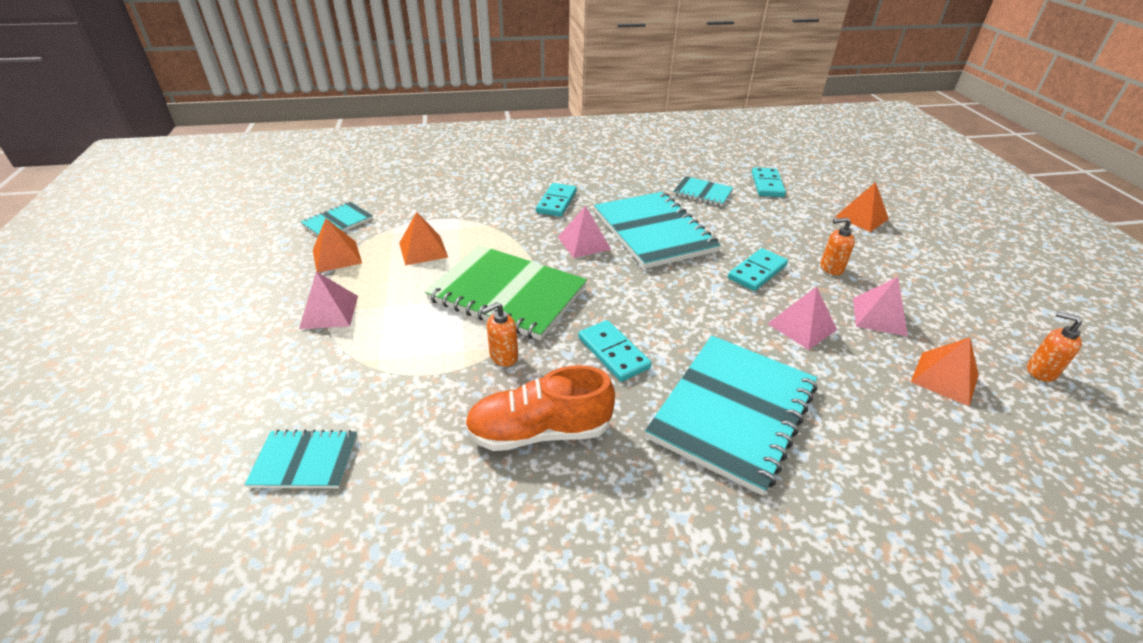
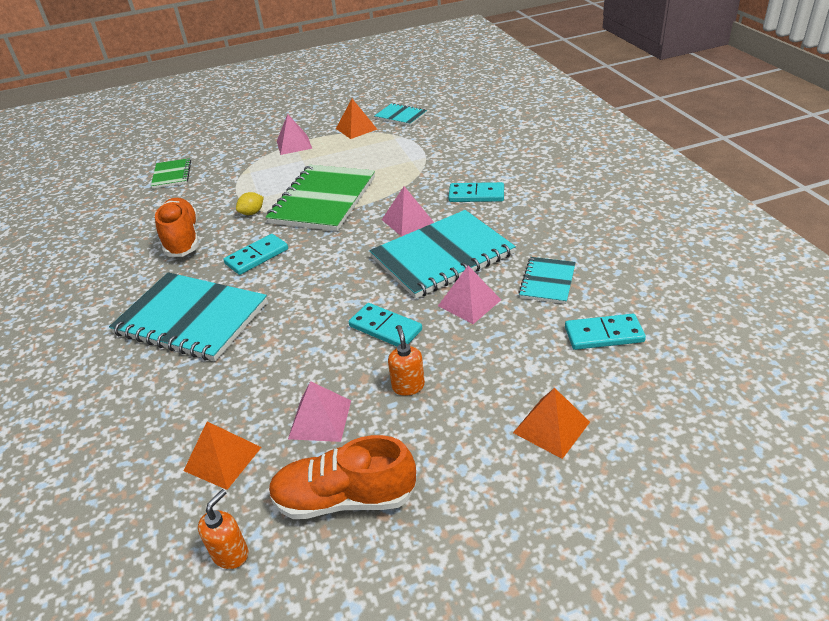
camera: 85 degrees right, 0 degrees up
(305, 461) = (172, 175): turquoise notebook -> green notebook
(423, 250) = (373, 155): orange pyramid -> none
(503, 356) = (252, 213): orange soap dispenser -> yellow lemon
(801, 326) = (297, 358): pink pyramid -> pink pyramid (469, 302)
(958, 308) = (345, 498): none -> orange shoe

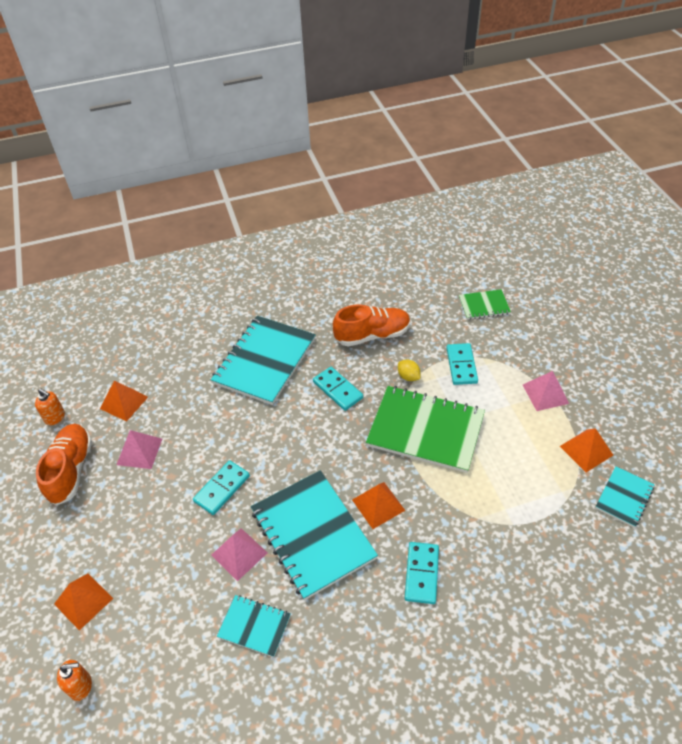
camera: 90 degrees right, 10 degrees up
(407, 221) = (378, 505): pink pyramid -> orange pyramid
(408, 386) = (154, 505): orange soap dispenser -> orange soap dispenser (81, 686)
(603, 334) = (169, 663): turquoise domino -> turquoise domino (461, 365)

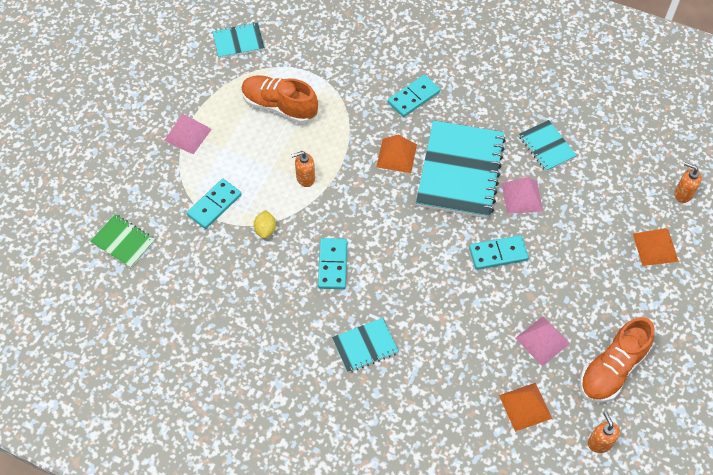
camera: 140 degrees left, 10 degrees up
(265, 361) = (365, 346): turquoise notebook -> turquoise notebook, size x0.50
(372, 335) = (247, 294): orange shoe -> orange shoe (279, 107)
(425, 430) = (305, 178): green notebook -> orange soap dispenser
(586, 450) = (219, 81): orange pyramid -> none

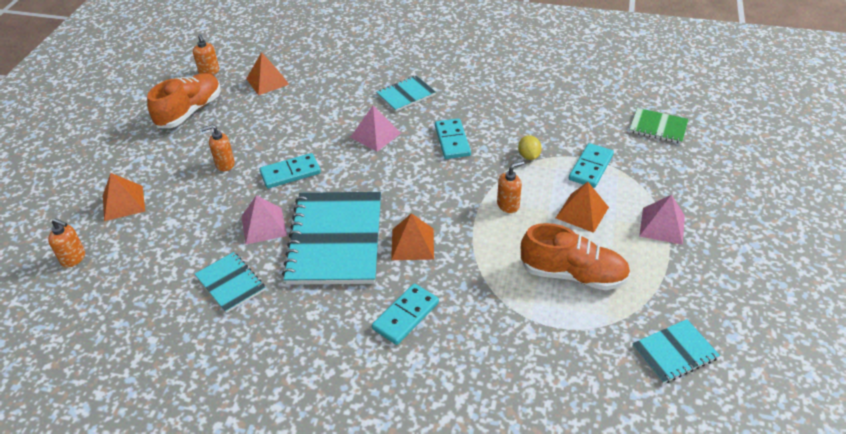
camera: 170 degrees right, 15 degrees down
(246, 159) = (582, 212): none -> orange pyramid
(542, 340) = (250, 120): pink pyramid -> pink pyramid (375, 135)
(564, 278) = (224, 164): none -> orange soap dispenser

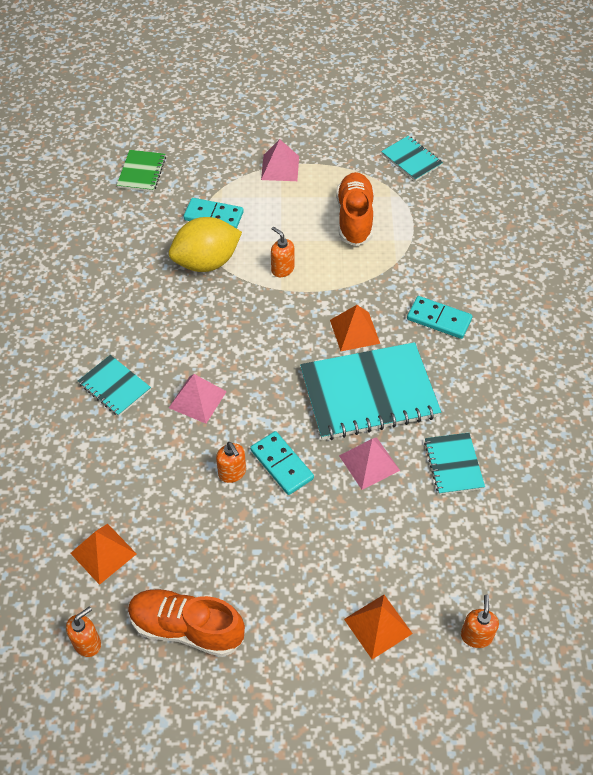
camera: 105 degrees left, 10 degrees up
(224, 164) = (283, 540): orange soap dispenser -> orange soap dispenser (232, 473)
(230, 283) = (453, 464): turquoise notebook -> turquoise notebook turned 45 degrees counterclockwise
(452, 141) = (194, 327): turquoise domino -> none
(528, 156) = (206, 262): yellow lemon -> yellow lemon, size x2.26
(582, 212) = (278, 218): orange pyramid -> none

